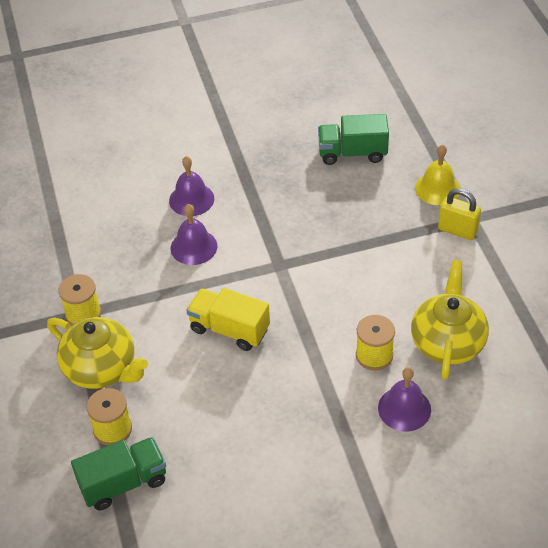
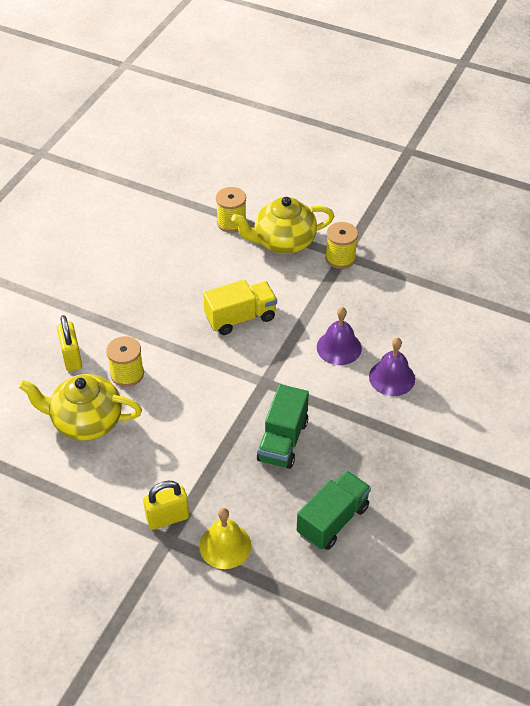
camera: 130 degrees right, 0 degrees up
(123, 483) = (189, 207): green truck -> green truck (283, 441)
(404, 408) = (71, 357): purple bell -> yellow padlock
(447, 342) = (86, 421): yellow teapot -> yellow teapot turned 135 degrees clockwise

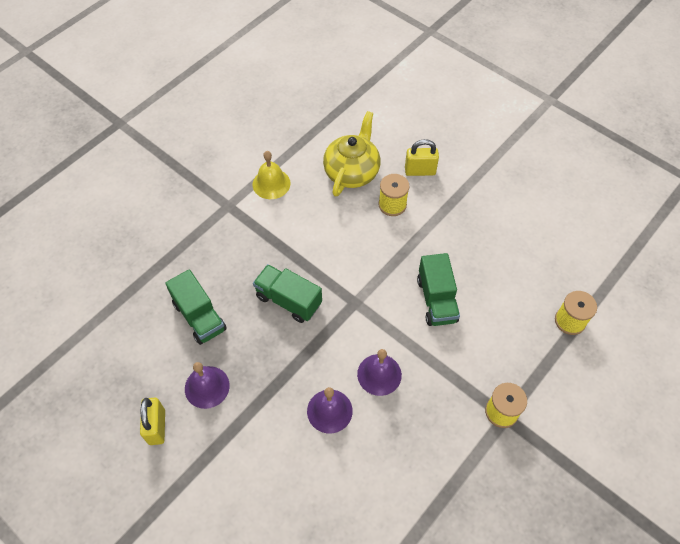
camera: 105 degrees right, 10 degrees up
(167, 518) = (246, 208): yellow padlock -> yellow padlock (157, 427)
(225, 545) = (208, 239): yellow bell -> yellow bell (271, 183)
(240, 317) = (436, 300): yellow truck -> green truck
(283, 242) = (534, 362): yellow teapot -> none
(411, 486) = (207, 387): none -> purple bell

